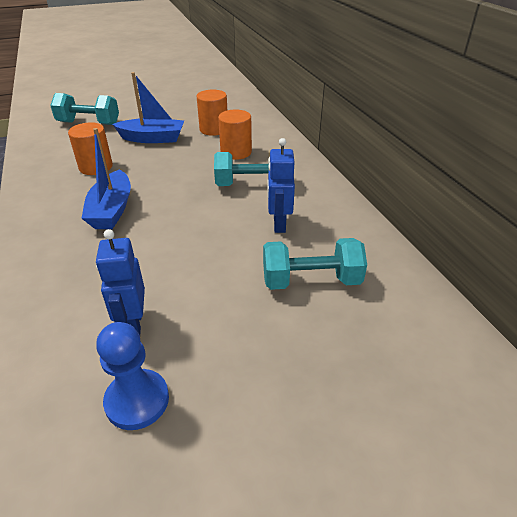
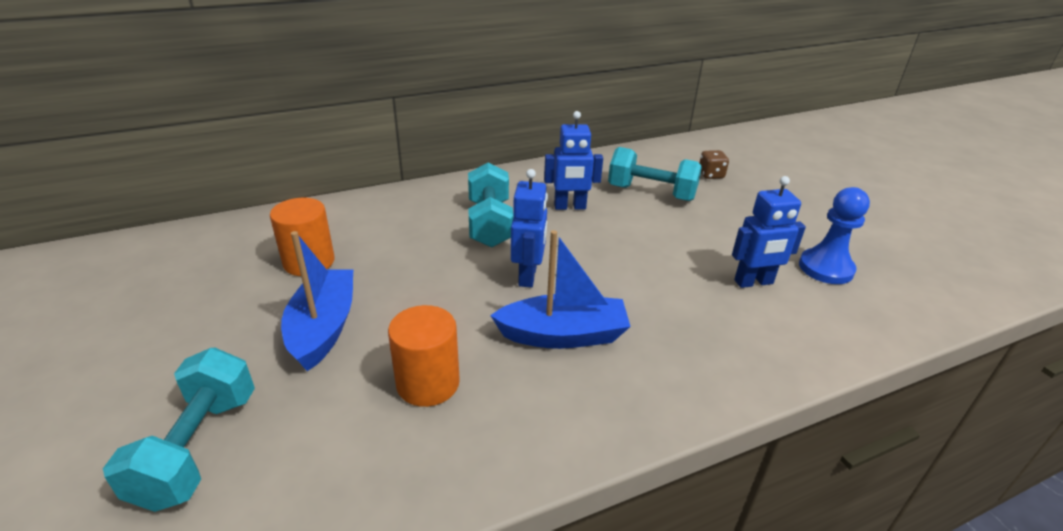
camera: 95 degrees left, 5 degrees down
(180, 199) = (528, 276): none -> blue robot
(236, 152) = (398, 238): orange cylinder -> none
(311, 281) = (651, 193): turquoise dumbbell -> turquoise dumbbell turned 60 degrees counterclockwise
(369, 346) = (711, 175): none -> brown dice

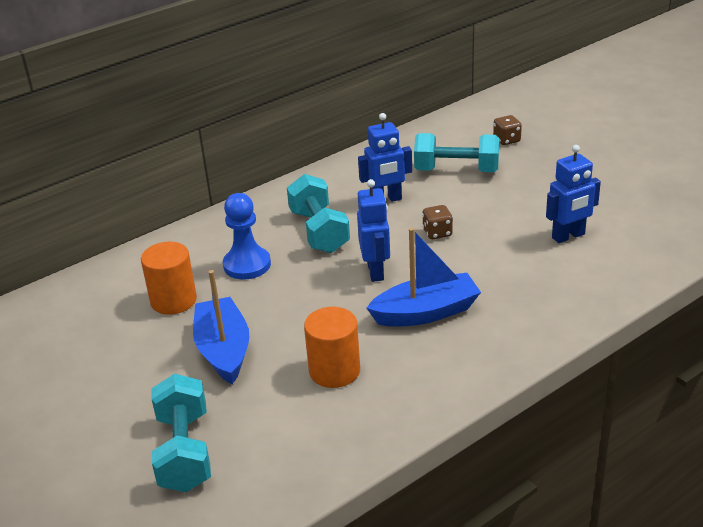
camera: 10 degrees left, 0 degrees up
(609, 249) = (437, 233): none -> brown dice
(826, 268) = (626, 211): blue pawn -> blue pawn (247, 265)

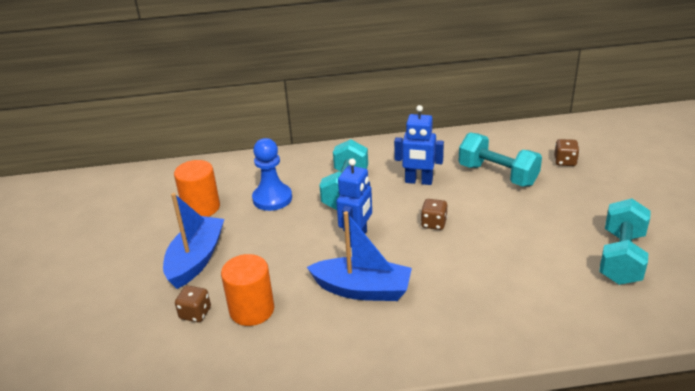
camera: 30 degrees right, 0 degrees up
(185, 452) = (99, 328): turquoise dumbbell -> turquoise dumbbell (621, 258)
(278, 397) = (195, 313): none -> brown dice
(568, 236) = (544, 268): blue robot -> none

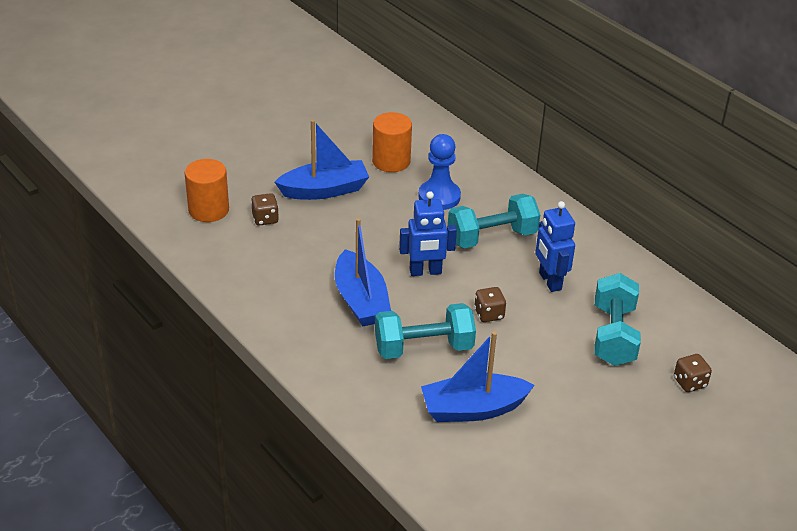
camera: 55 degrees right, 5 degrees up
(252, 310) = (290, 247): orange cylinder -> orange cylinder (208, 210)
(539, 272) = (473, 409): none -> blue boat
(621, 258) = (543, 465): turquoise dumbbell -> turquoise dumbbell (423, 348)

